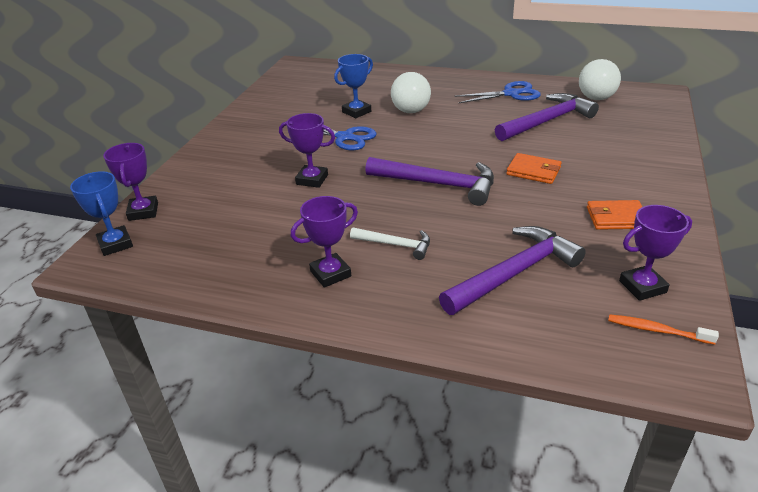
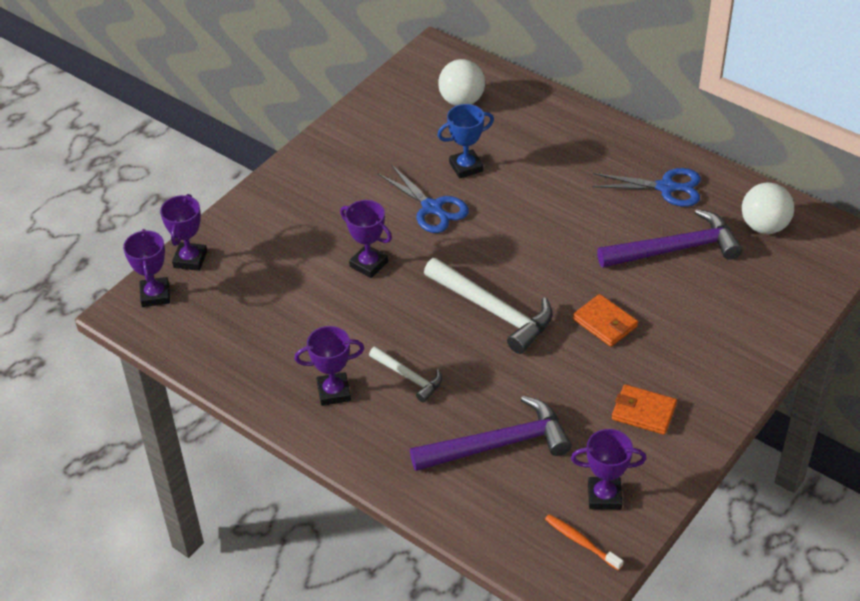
camera: 20 degrees right, 10 degrees up
(115, 244) = (155, 295): blue trophy -> purple trophy
(411, 111) = (528, 184): white ball -> white ball (461, 101)
(438, 184) = (493, 311): purple hammer -> white hammer

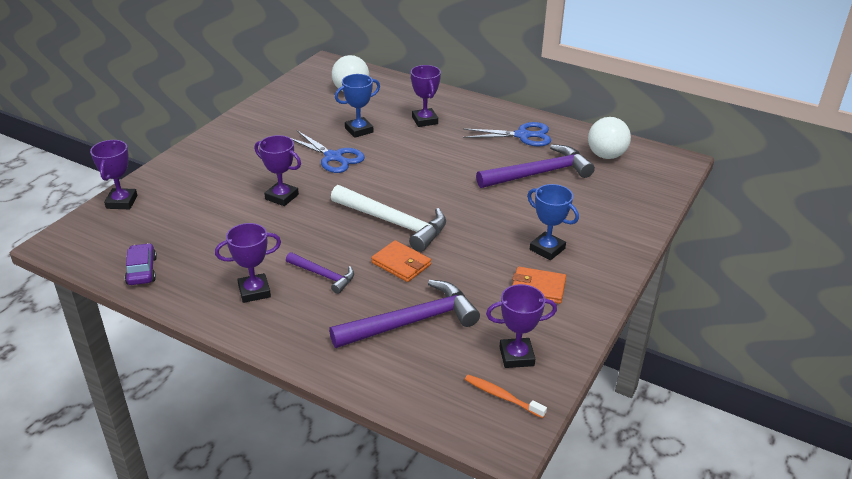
camera: 10 degrees left, 10 degrees down
(155, 295) = (88, 229): purple trophy -> purple trophy (425, 120)
(215, 356) = (142, 271): none -> purple car
(409, 377) = (323, 275): white hammer -> purple hammer
(605, 323) = (491, 226): orange wallet -> orange wallet (401, 264)
(664, 360) = (547, 249): none -> blue trophy

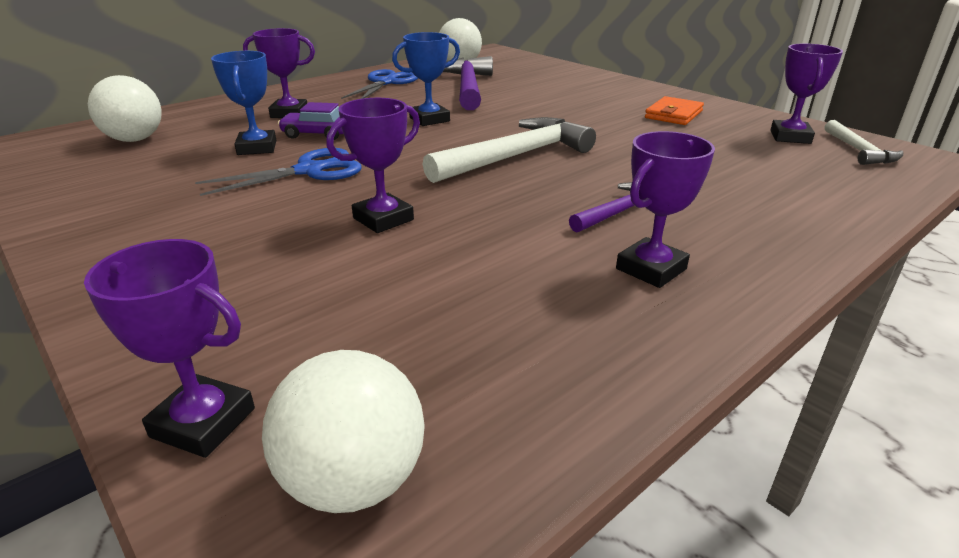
camera: 70 degrees left, 5 degrees down
(99, 239) = (354, 481): none -> white ball
(142, 271) = (542, 402): purple car -> purple car (317, 134)
(254, 291) = (651, 269): purple trophy -> purple trophy turned 45 degrees clockwise
(401, 264) = (609, 163): orange wallet -> none
(411, 321) = (733, 173): purple hammer -> none
(502, 396) = (859, 151): orange toothbrush -> white hammer
(547, 249) = (607, 103): blue trophy -> blue trophy (429, 119)

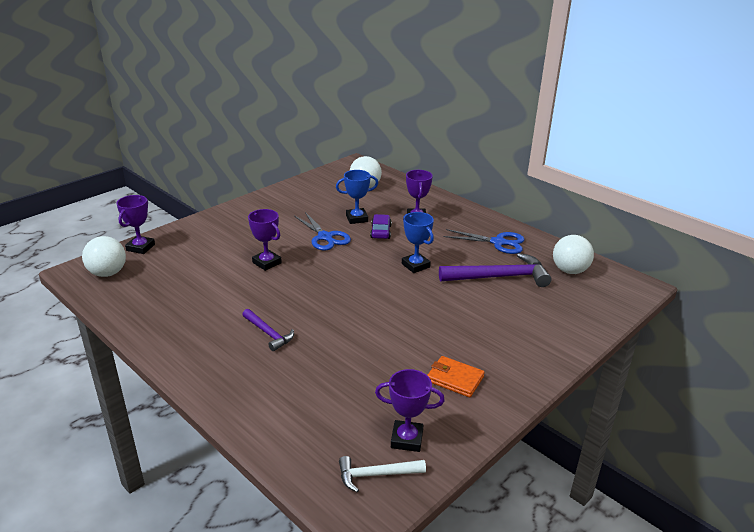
camera: 85 degrees right, 0 degrees up
(515, 156) = (350, 299): white hammer -> none
(651, 269) = (205, 336): purple trophy -> none

